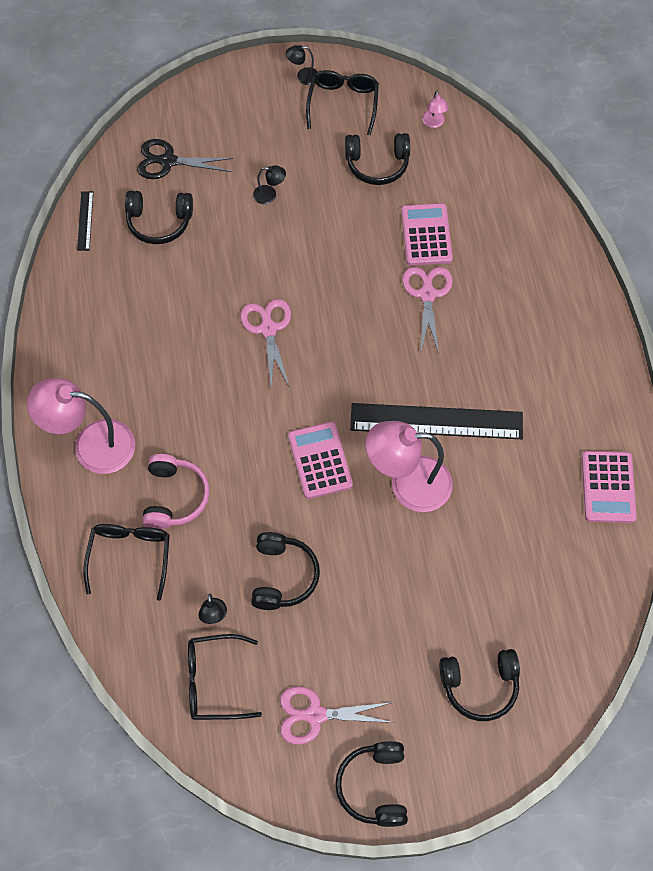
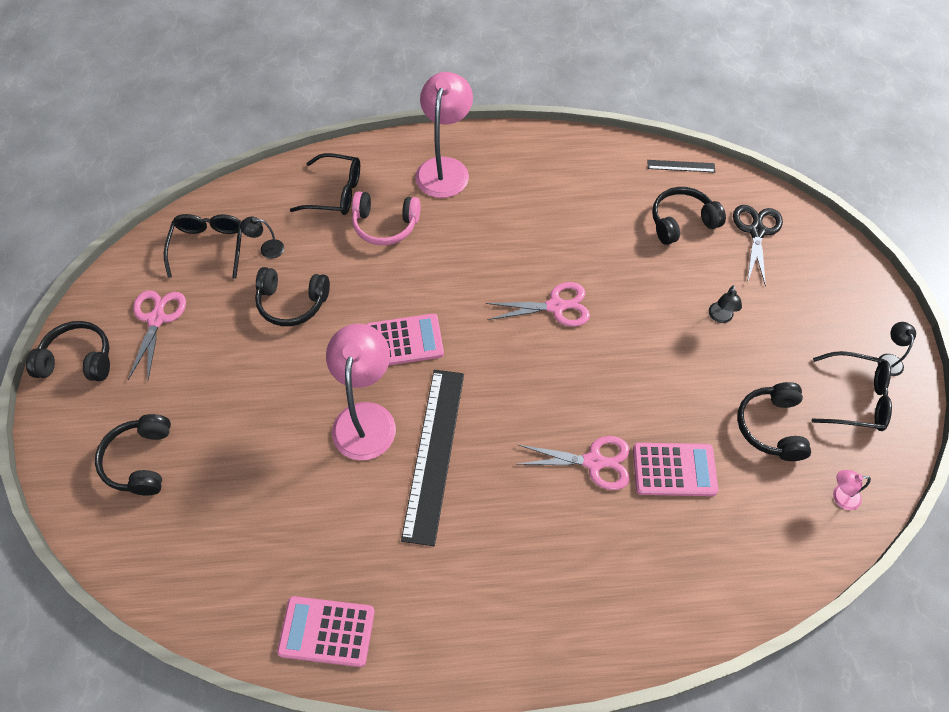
camera: 95 degrees right, 5 degrees down
(159, 222) = (682, 222): black headphones -> black headphones turned 60 degrees clockwise

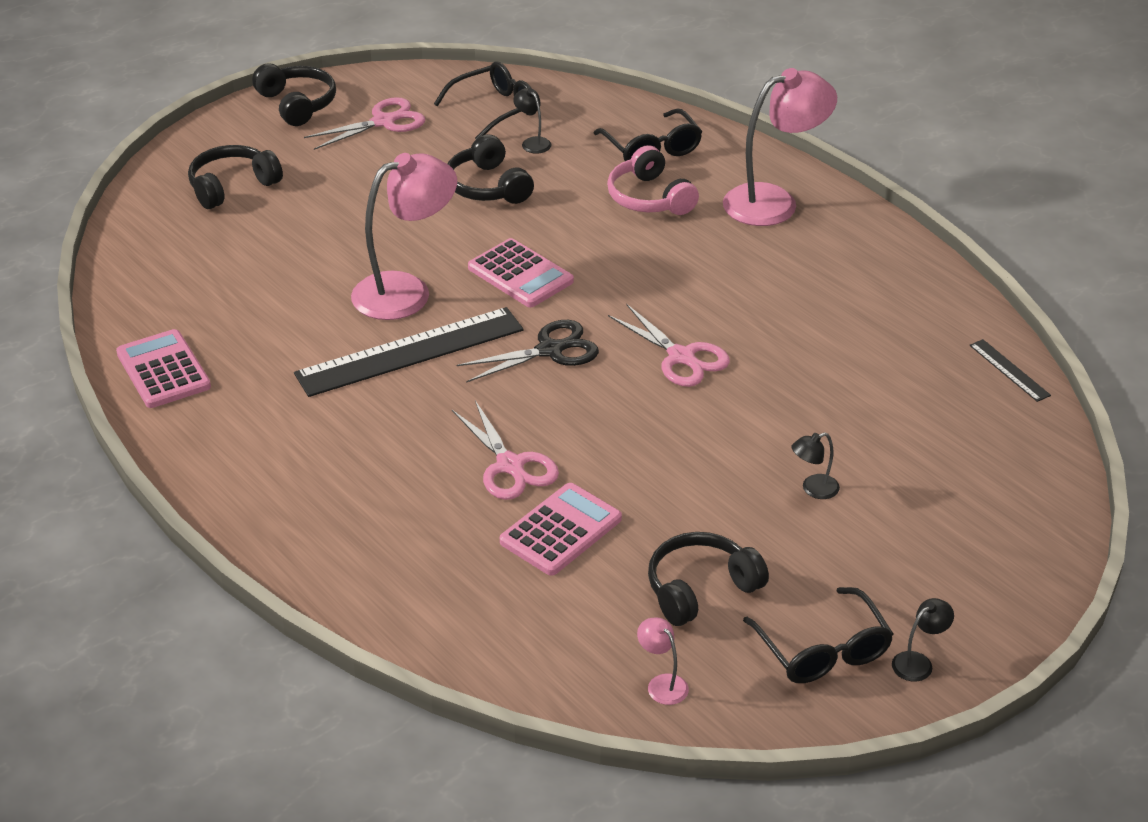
camera: 55 degrees right, 20 degrees down
(674, 470) = (561, 530): pink calculator -> pink calculator turned 105 degrees counterclockwise
(682, 222) = (920, 404): black headphones -> none
(756, 231) = (985, 472): black scissors -> black scissors (550, 350)

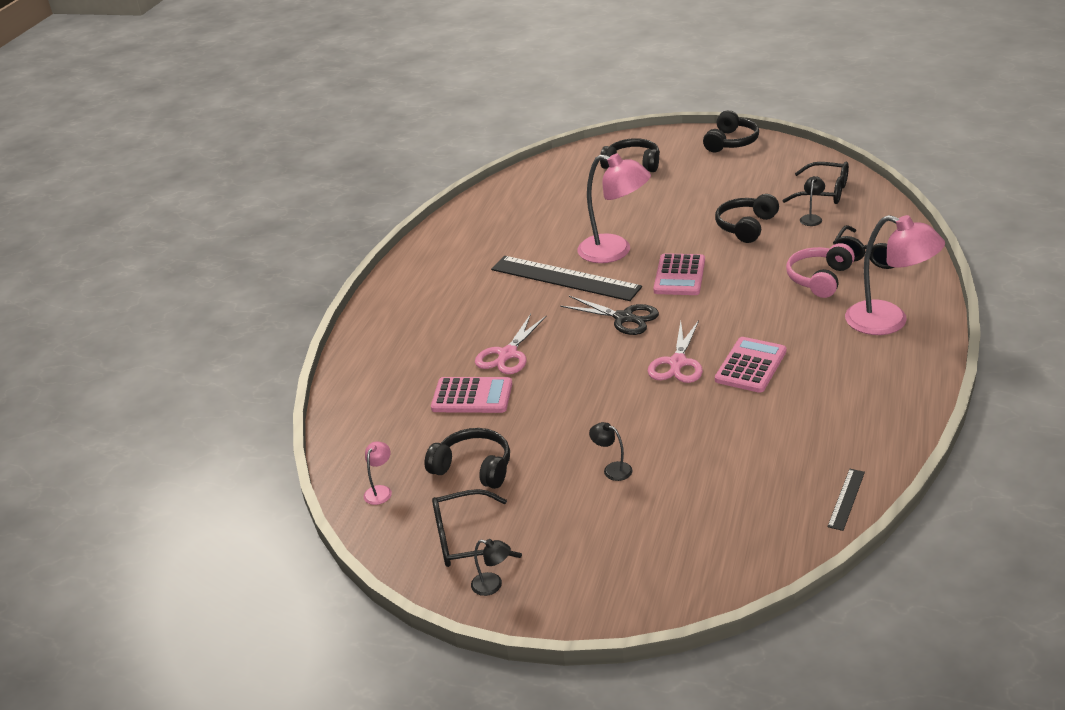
camera: 60 degrees right, 5 degrees down
(163, 370) = (464, 224): pink calculator -> pink calculator (751, 366)
(383, 122) = (755, 170): pink scissors -> none
(822, 650) = (466, 539): black glasses -> black glasses turned 45 degrees clockwise

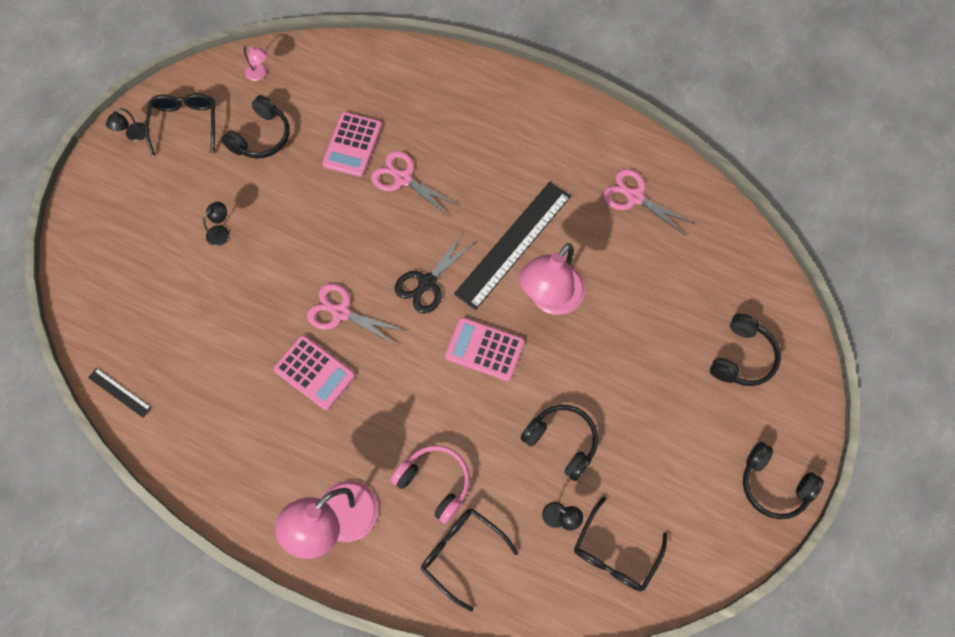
camera: 95 degrees right, 35 degrees up
(497, 226) = (635, 197): none -> pink scissors

